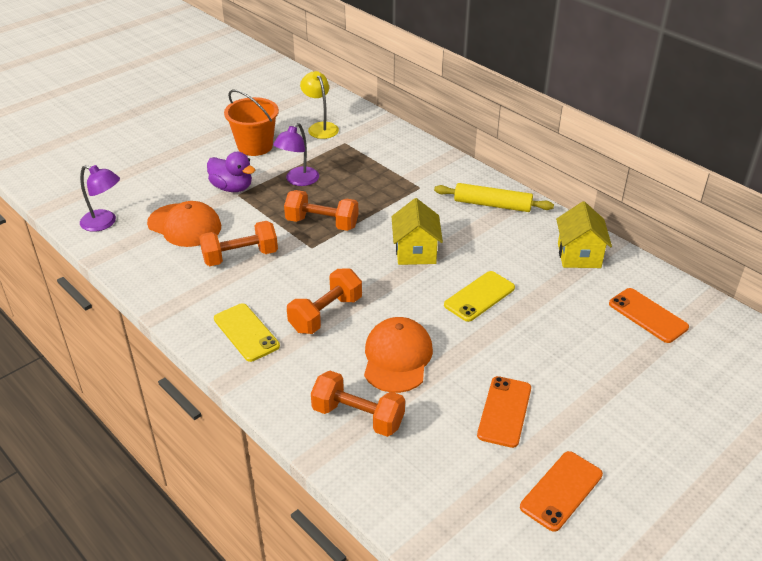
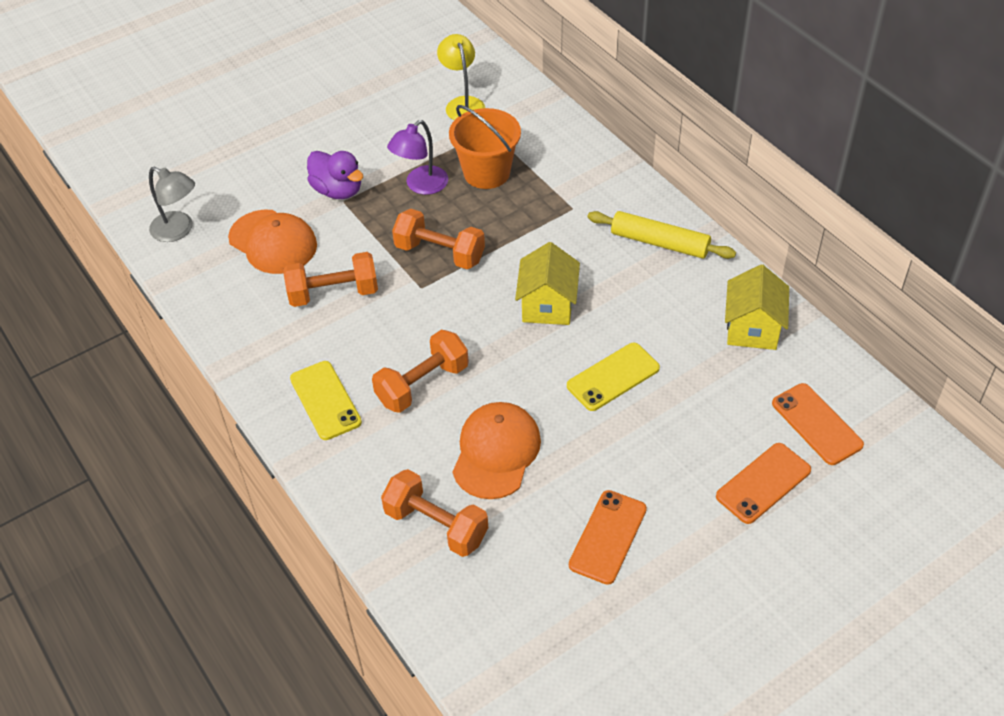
camera: 10 degrees right, 10 degrees up
(104, 223) = (179, 230): purple lamp -> grey lamp
(255, 146) = (375, 128): orange bucket -> orange bucket (486, 173)
(561, 490) = (650, 645): orange phone -> orange phone (763, 483)

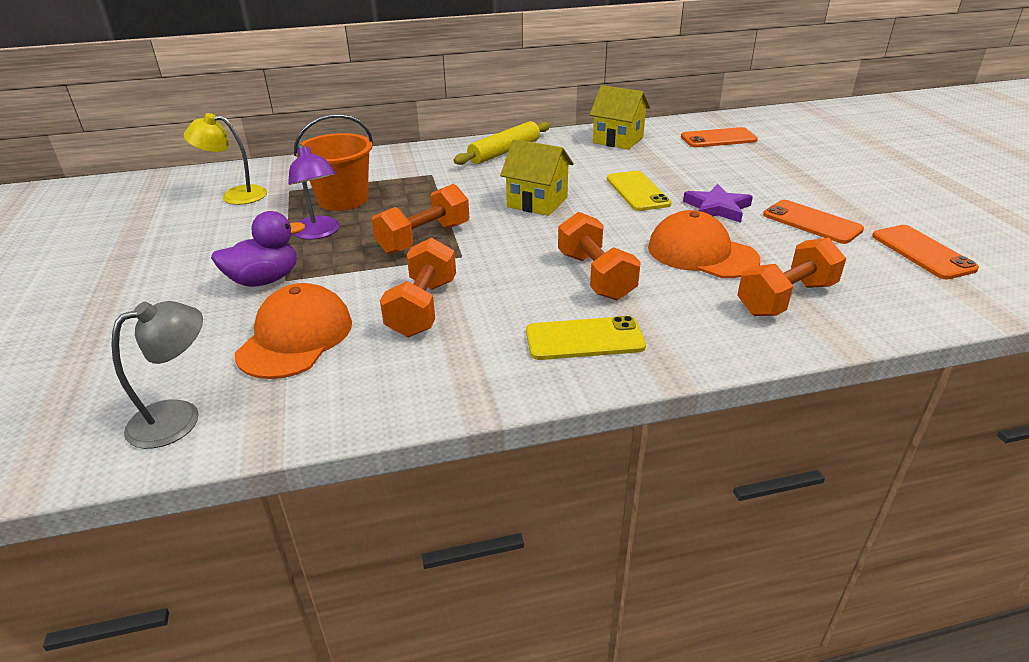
camera: 70 degrees left, 15 degrees down
(273, 242) = (295, 337): orange cap -> orange cap turned 45 degrees counterclockwise
(604, 451) = (717, 208): none -> purple star
(763, 483) = (768, 162): orange phone -> orange phone (922, 252)

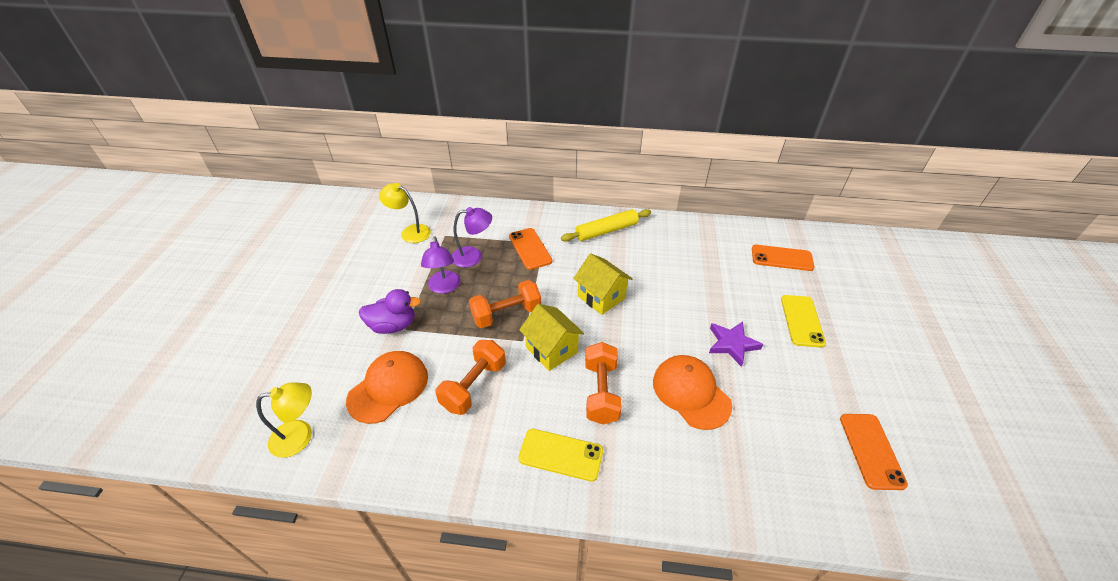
camera: 20 degrees right, 10 degrees up
(179, 417) = (300, 436): grey lamp -> yellow lamp
(343, 200) = (473, 256): orange bucket -> purple lamp
(618, 140) = (699, 239): yellow house -> yellow house (551, 350)
(637, 191) = (681, 306): yellow phone -> yellow phone (801, 321)
(786, 299) = (726, 465): orange dumbbell -> none
(812, 222) = (799, 384): orange phone -> orange phone (530, 249)

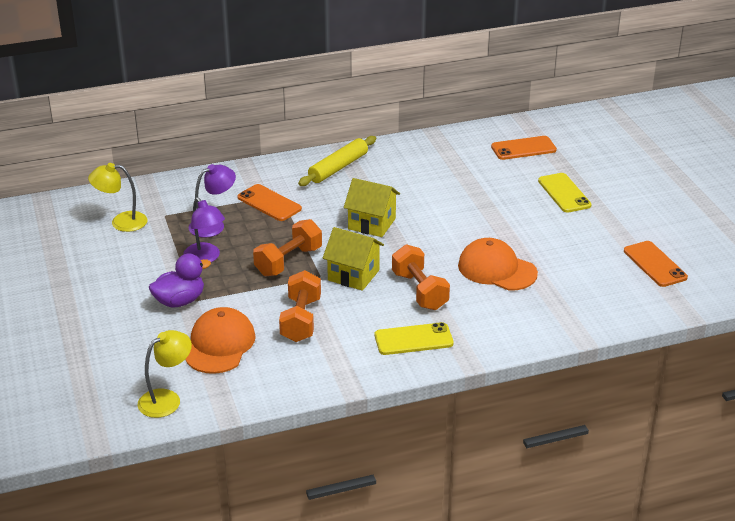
camera: 25 degrees left, 10 degrees down
(732, 344) = (513, 226): purple star -> none

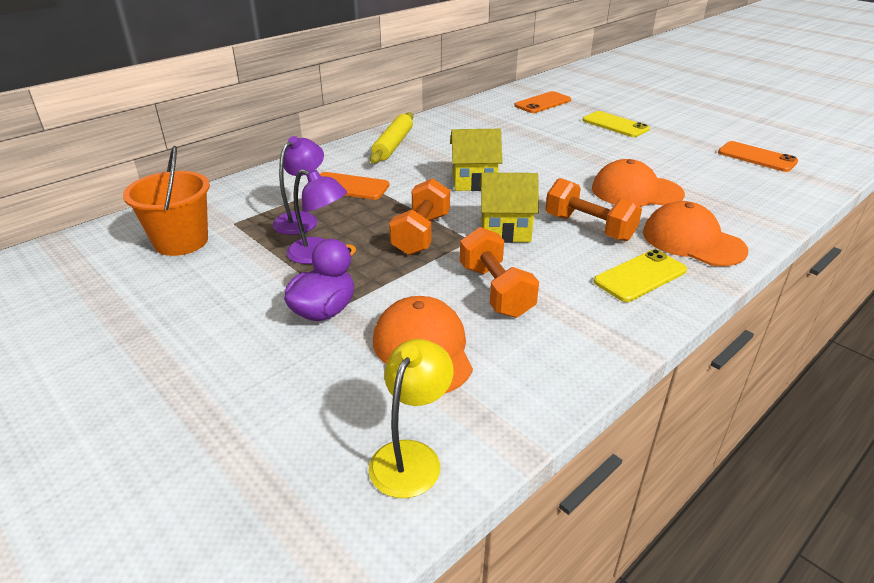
camera: 25 degrees left, 0 degrees up
(121, 222) = (181, 242): yellow lamp -> orange bucket
(488, 325) = (692, 241): none -> orange cap

